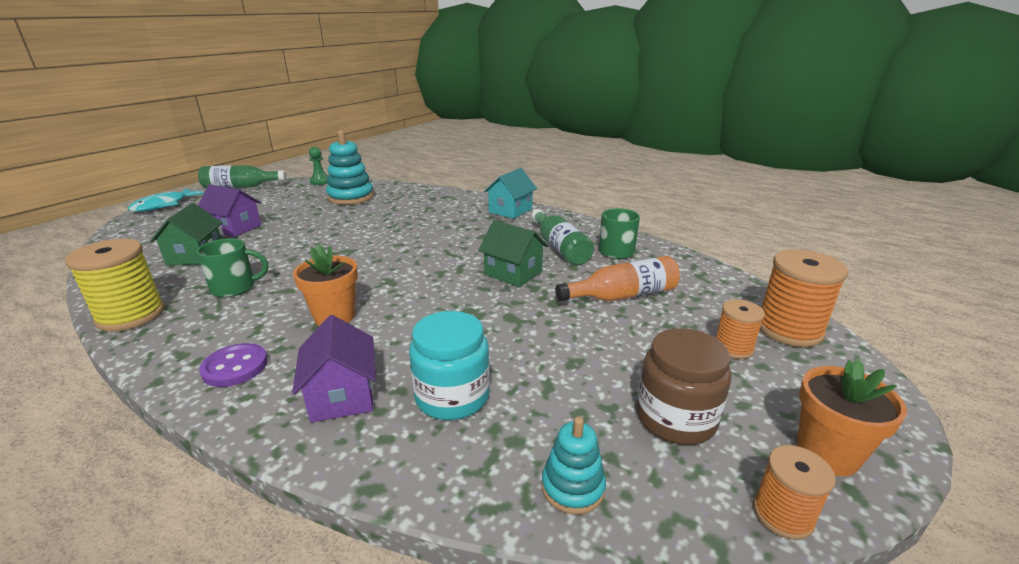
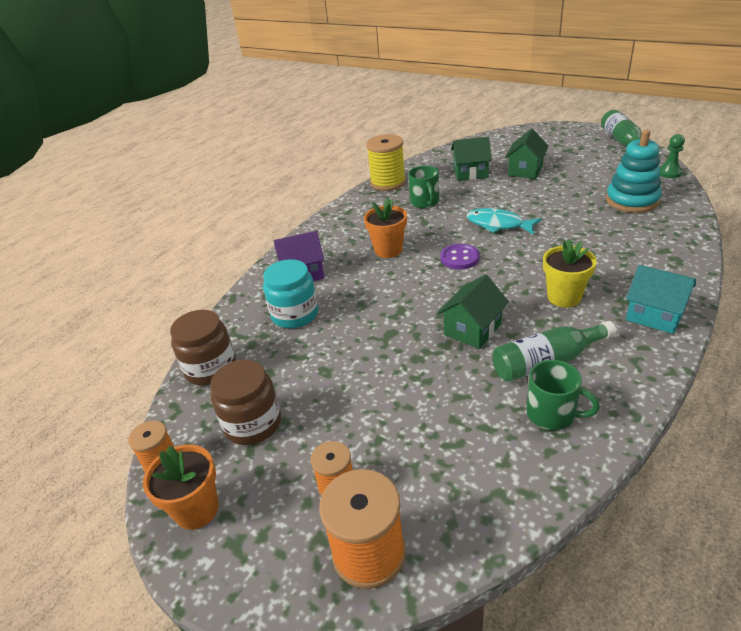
camera: 95 degrees right, 10 degrees up
(163, 205) = (558, 129): turquoise fish -> turquoise fish (498, 225)
(235, 228) = (525, 170): purple house -> green house
(235, 367) = (334, 231): purple button -> purple button (459, 258)
(478, 234) = (564, 297): none -> yellow flower pot
(572, 487) = (211, 368): turquoise stacking toy -> brown jar
(622, 296) = (435, 409): orange bottle -> none

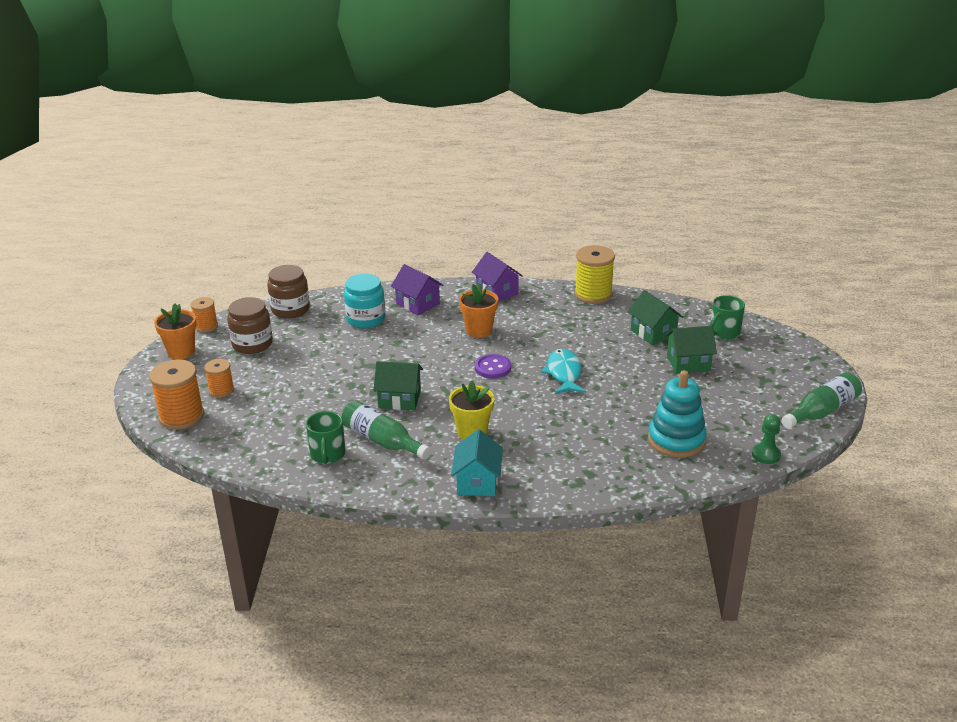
camera: 55 degrees right, 5 degrees down
(332, 225) = (497, 292): none -> purple house
(425, 202) = (572, 324): green mug -> green mug (724, 333)

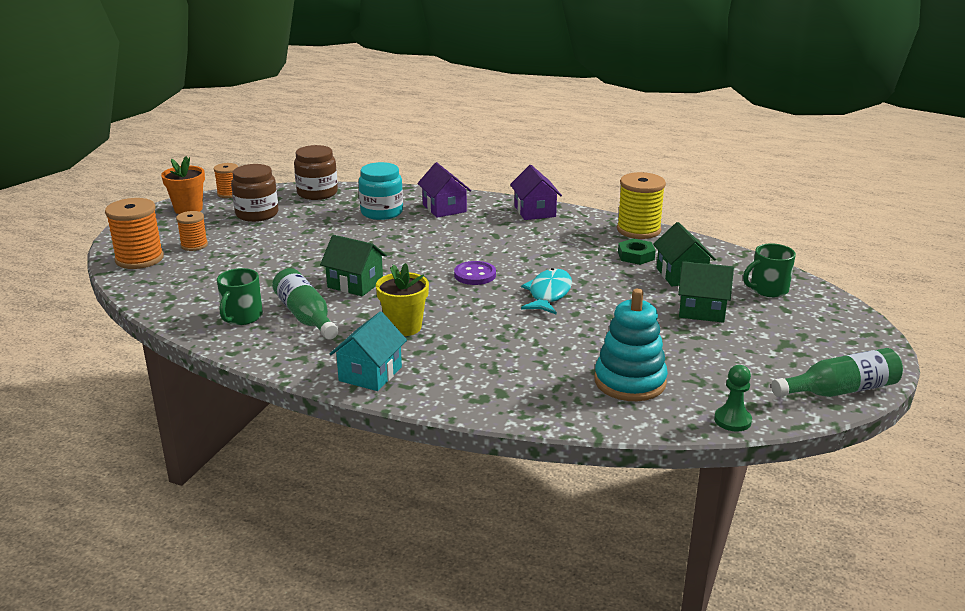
camera: 20 degrees right, 5 degrees down
(479, 330) = (488, 240): orange flower pot -> none
(607, 321) = (636, 256): none -> green nut

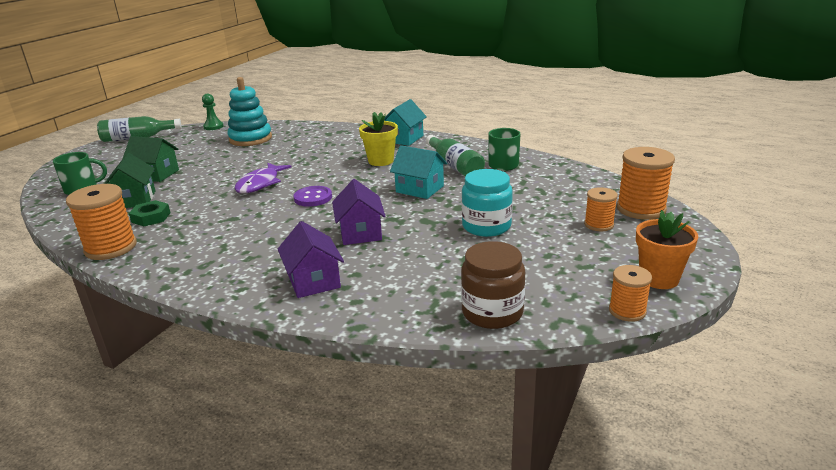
camera: 175 degrees left, 0 degrees up
(257, 214) = (558, 270): brown jar -> none
(355, 284) = (420, 189): green house -> turquoise house
(382, 212) = (396, 273): turquoise jar -> turquoise jar (486, 226)
(535, 211) = (202, 276): purple house -> purple house (360, 233)
(548, 294) = (260, 184): turquoise fish -> purple fish
(638, 230) = (111, 248): yellow spool -> orange spool

